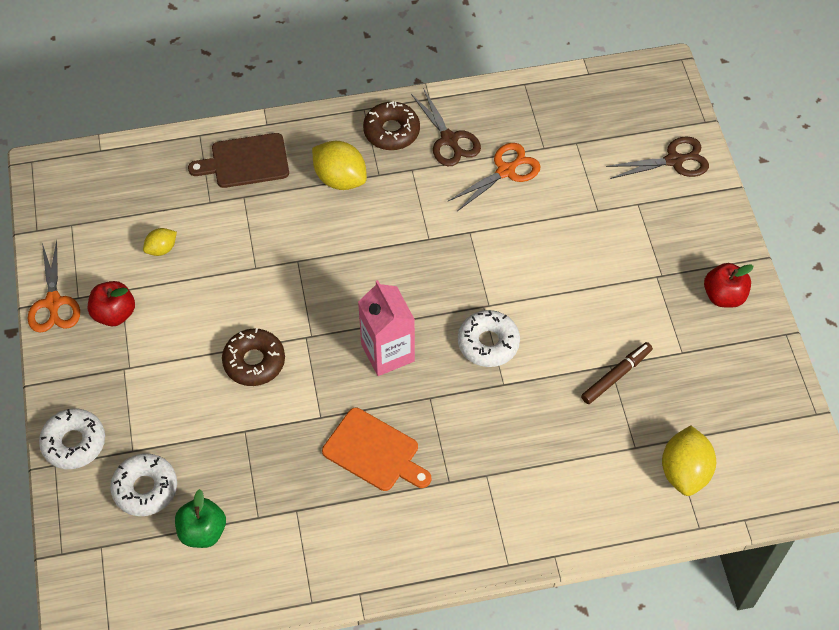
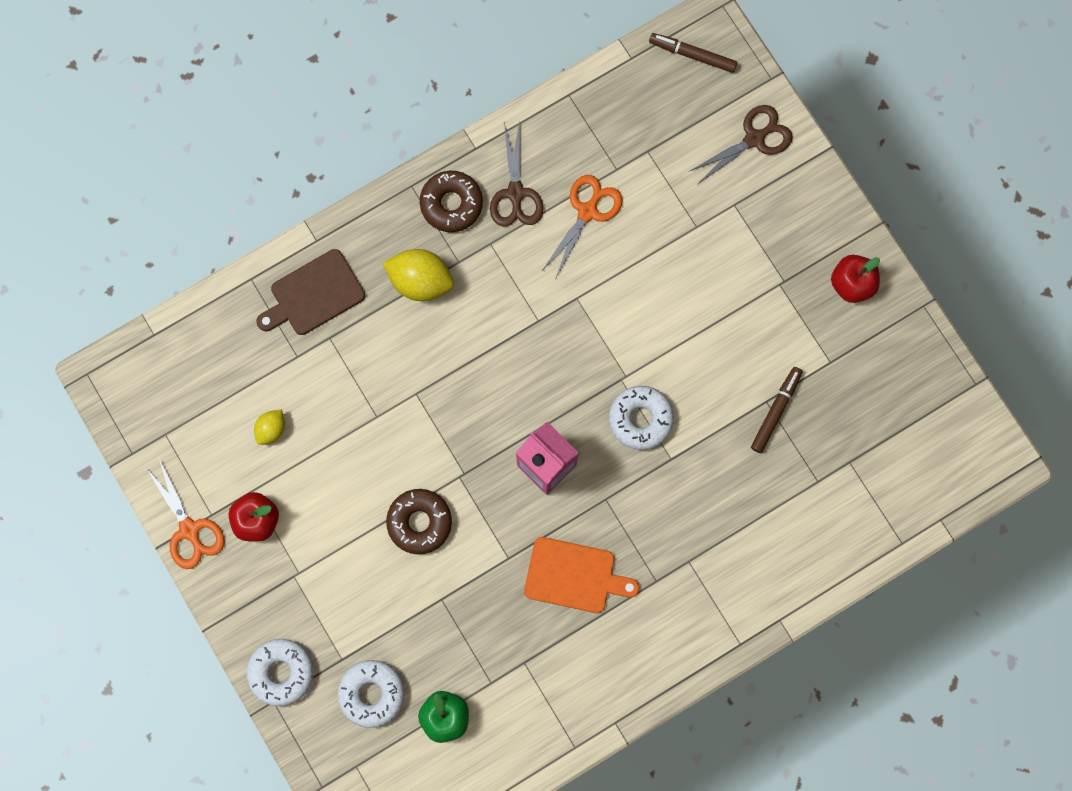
camera: 20 degrees left, 20 degrees up
(449, 140) = (515, 193): brown scissors -> brown scissors turned 45 degrees clockwise
(642, 86) = (692, 55): none -> brown marker
(684, 471) = (871, 490): yellow lemon -> none

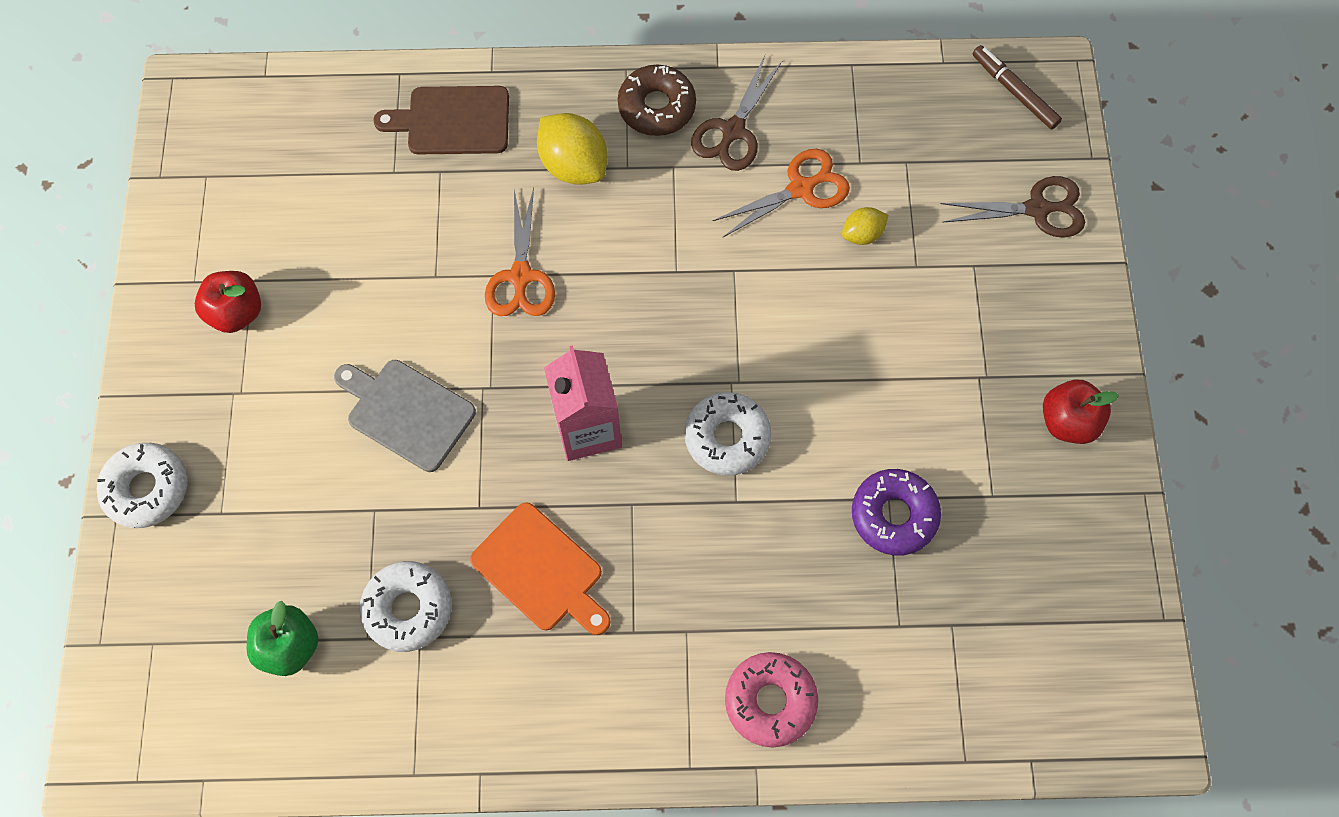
camera: 30 degrees right, 10 degrees down
(189, 530) = (160, 284): orange scissors -> orange scissors (521, 276)
(271, 429) = (317, 229): yellow lemon -> yellow lemon (862, 234)
(372, 693) = (227, 570): white donut -> white donut (408, 609)
(419, 522) = (406, 412): brown donut -> grey cutting board
(765, 575) = (770, 701): none -> pink donut
(775, 411) = (893, 515): brown marker -> purple donut

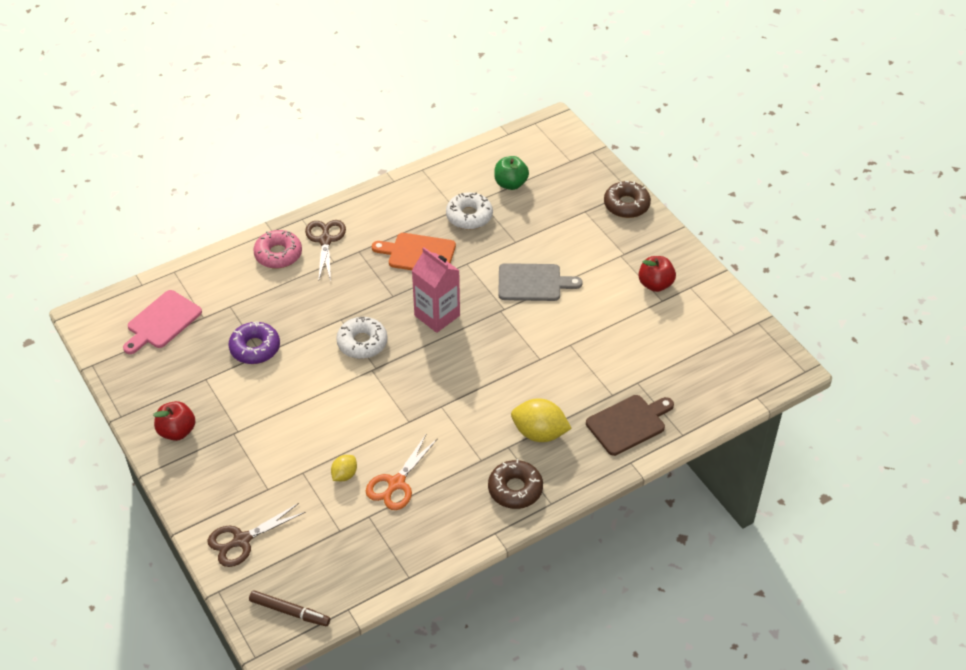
camera: 150 degrees right, 20 degrees down
(147, 489) = (626, 205): white donut -> brown donut
(521, 276) = (524, 365): orange scissors -> none
(733, 131) = (459, 497): brown scissors -> brown scissors (325, 240)
(1023, 652) = (162, 322): none -> pink cutting board

